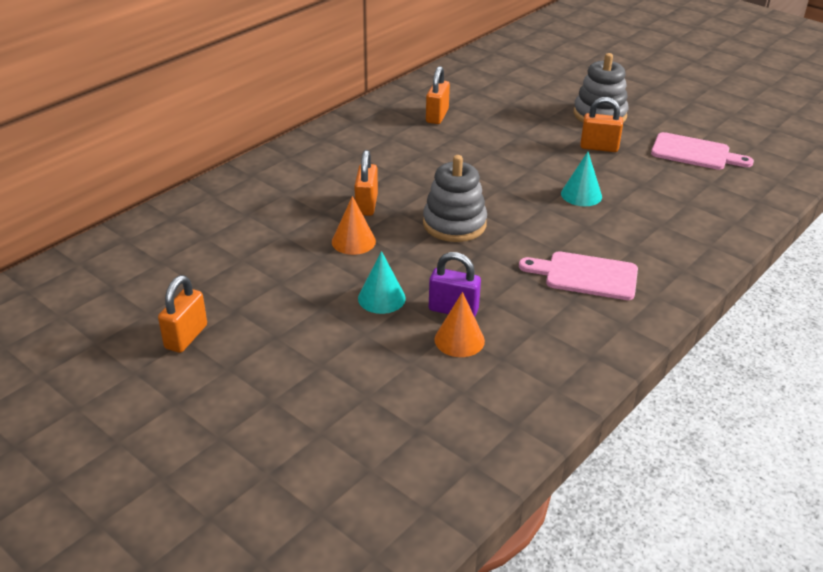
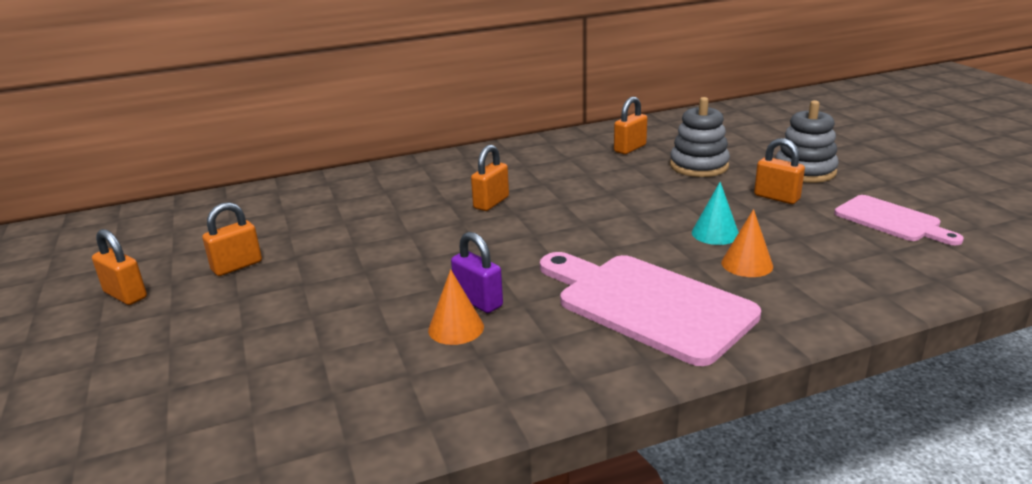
camera: 30 degrees right, 10 degrees down
(101, 401) = (125, 295): none -> orange padlock
(353, 241) = (449, 227): orange cone -> orange cone (747, 264)
(381, 298) = (423, 276): turquoise cone -> none
(454, 224) = (556, 232): grey stacking toy -> grey stacking toy (699, 166)
(585, 275) = (647, 304): pink cutting board -> pink cutting board, size x1.71

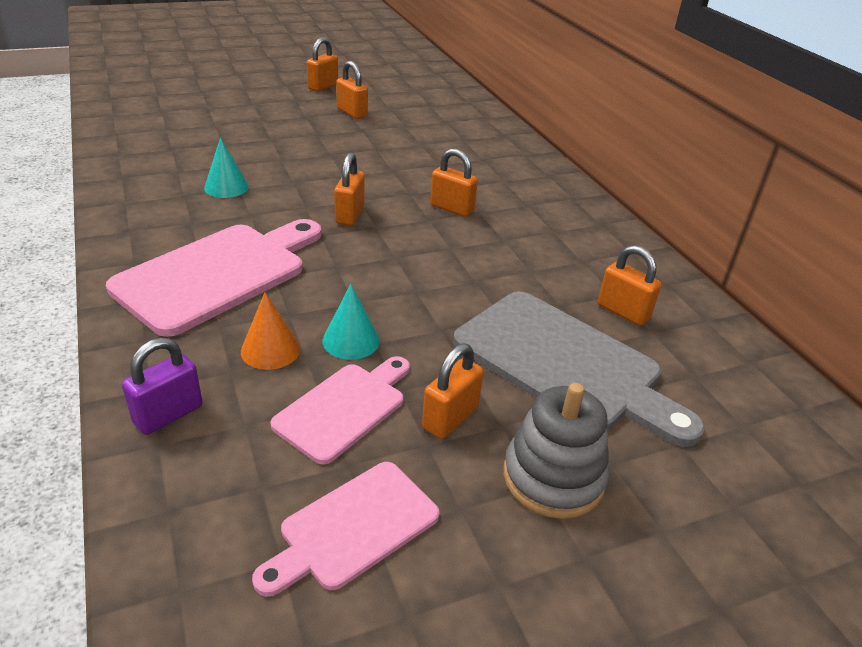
camera: 85 degrees right, 10 degrees up
(456, 328) = (226, 187): orange cone -> turquoise cone
(478, 301) = (261, 196): purple padlock -> purple padlock (168, 414)
(512, 248) = (350, 215): none -> orange padlock
(699, 166) = (565, 364): grey stacking toy -> grey cutting board
(793, 230) = (344, 408): none -> pink cutting board

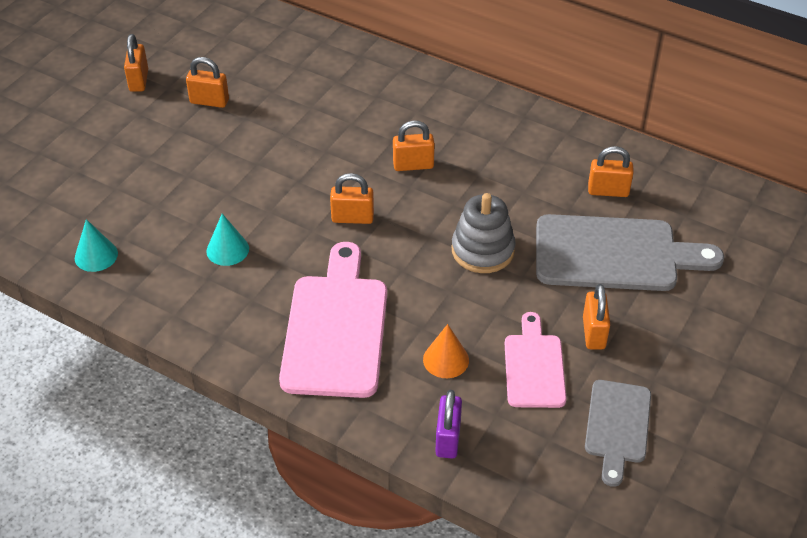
camera: 35 degrees left, 10 degrees up
(350, 215) = (352, 218): orange padlock -> orange padlock turned 60 degrees counterclockwise
(351, 340) = (482, 320): turquoise cone -> turquoise cone (96, 255)
(353, 528) = (617, 426): pink cutting board -> grey cutting board
(553, 477) = (677, 332): grey stacking toy -> grey stacking toy (483, 250)

